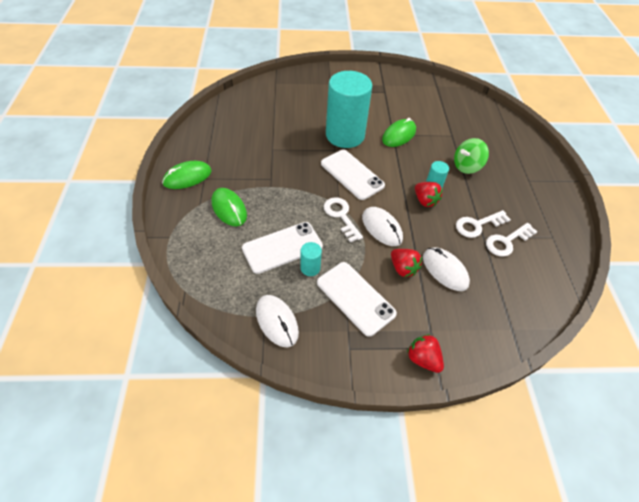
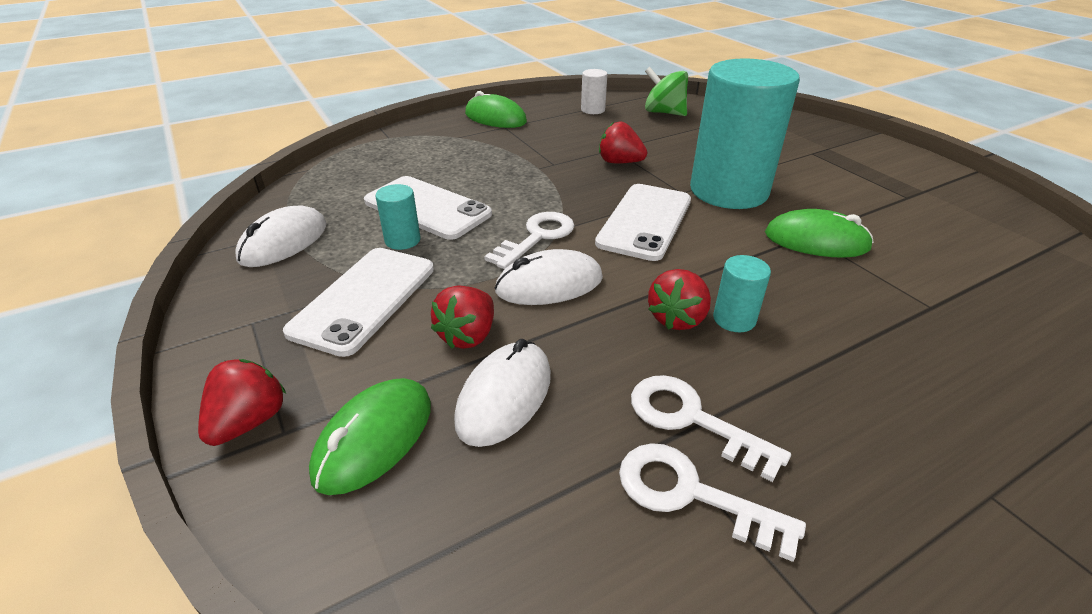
camera: 65 degrees right, 15 degrees down
(216, 133) = (593, 110): none -> white cylinder
(229, 209) = (467, 154): green mouse -> green mouse (374, 438)
(289, 154) = (619, 162): none -> red strawberry
(381, 228) = (549, 284): white mouse -> white mouse turned 45 degrees clockwise
(466, 166) = (864, 354): green spinning top -> green spinning top (664, 112)

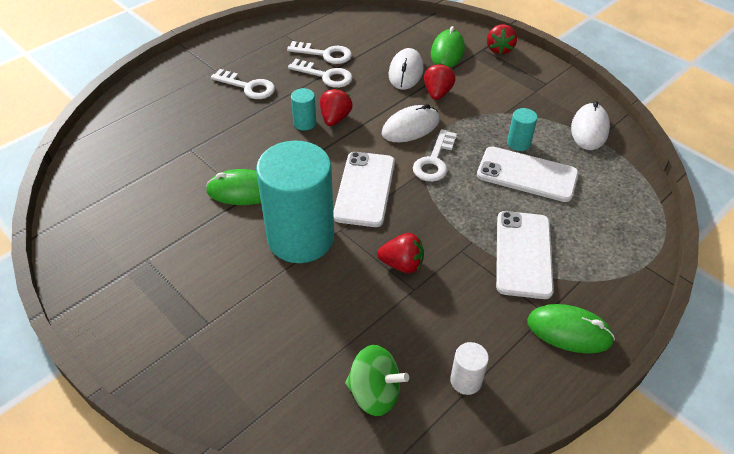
camera: 165 degrees right, 10 degrees up
(364, 299) = (504, 102): white phone -> white phone (523, 254)
(876, 421) = (248, 87): none -> white key

